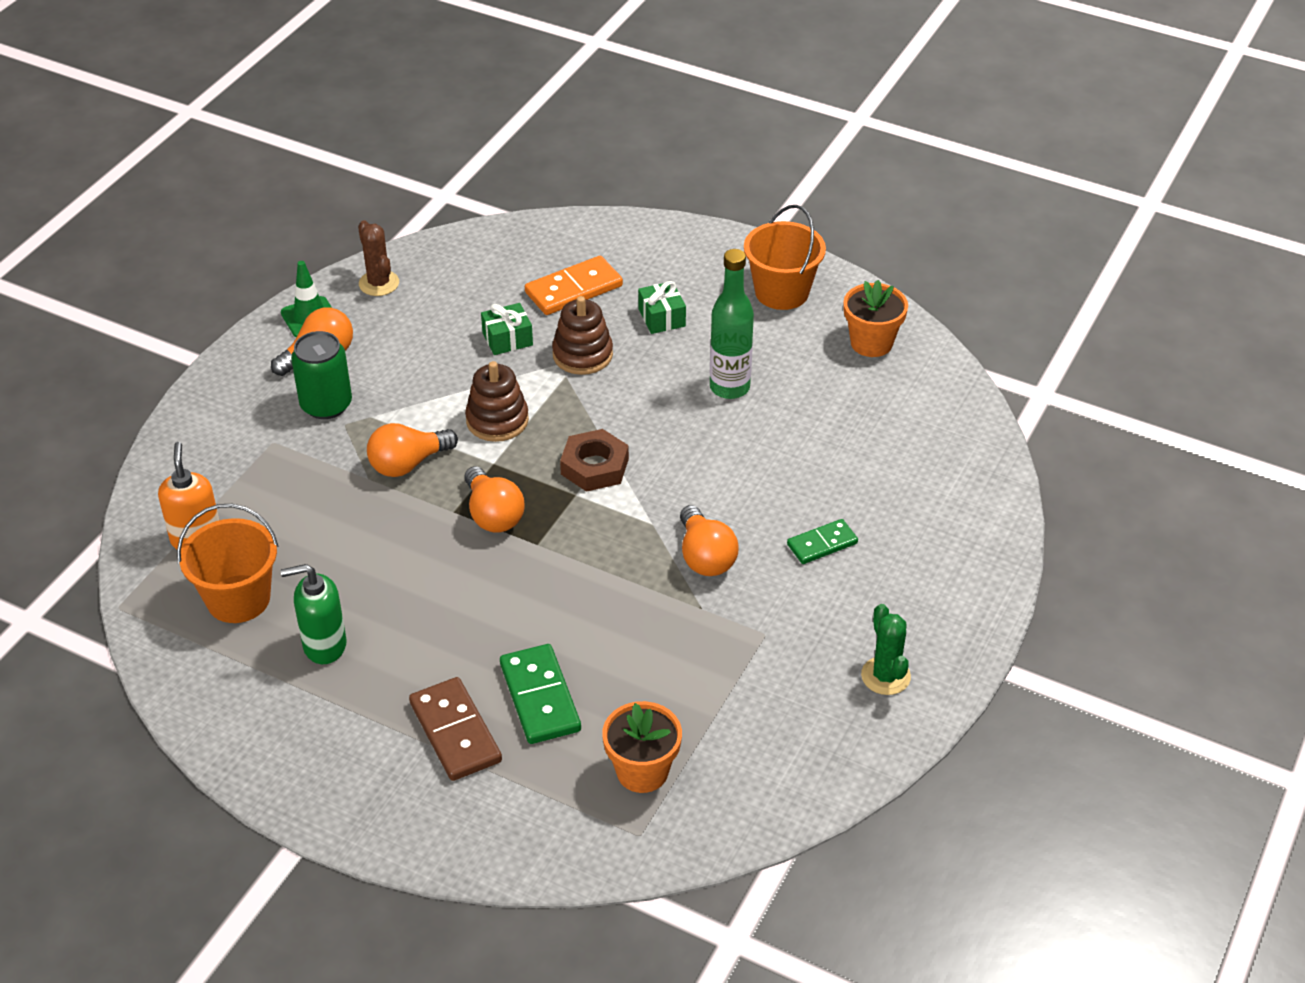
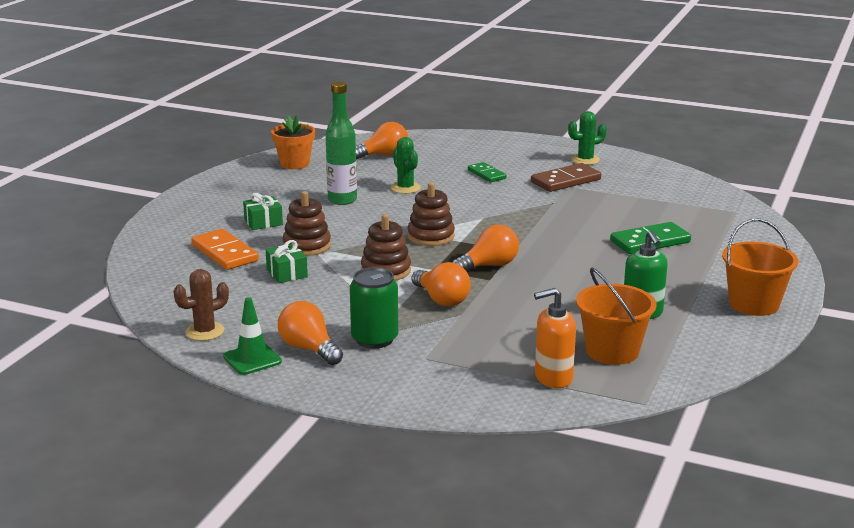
camera: 95 degrees left, 20 degrees down
(455, 732) = (694, 264): brown domino -> brown domino (566, 181)
(594, 466) = (431, 236): brown nut -> brown stacking toy
(642, 771) = (690, 213): orange flower pot -> none
(705, 557) = (508, 202): orange light bulb -> orange light bulb (383, 155)
(770, 451) = (405, 188): none -> green cactus
(781, 292) = (237, 188): orange bucket -> orange bucket (754, 304)

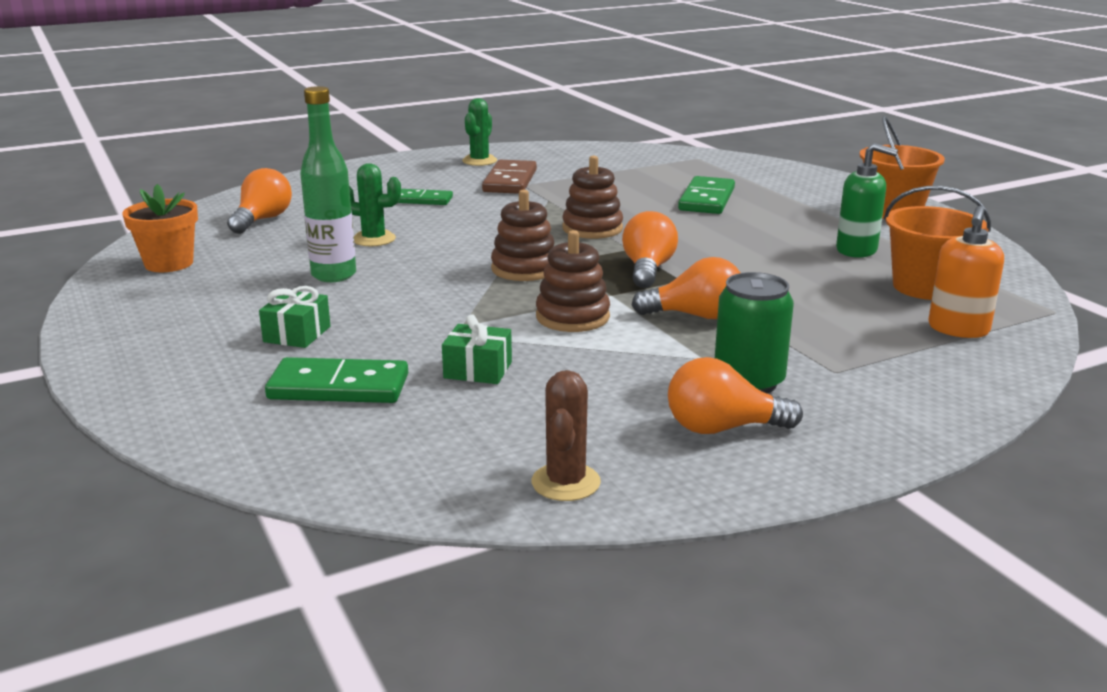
camera: 50 degrees left, 0 degrees up
(225, 253) = (339, 387): orange domino -> green domino
(252, 359) = (703, 476): green traffic cone -> none
(307, 246) = (421, 333): brown stacking toy -> brown stacking toy (592, 228)

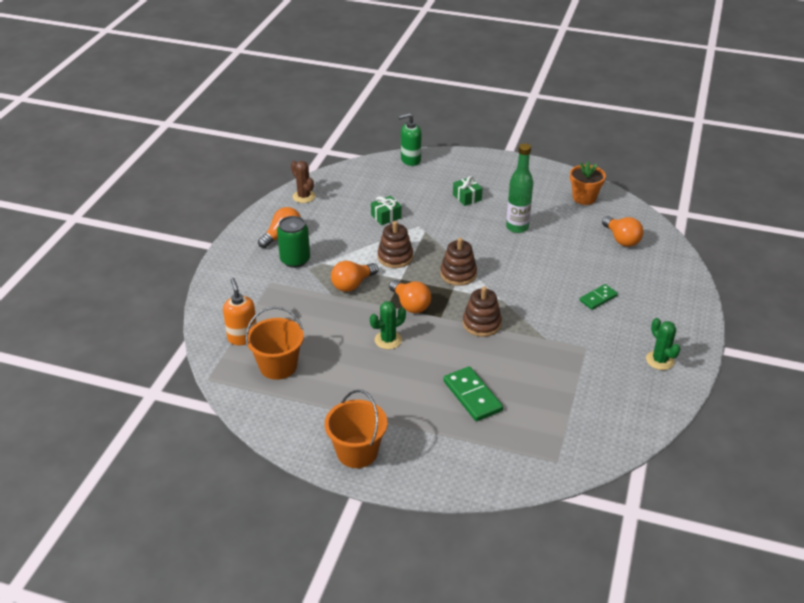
camera: 135 degrees right, 15 degrees up
(339, 387) = (413, 189): green domino -> none
(374, 239) = (551, 256): green cactus -> green cactus (388, 340)
(510, 181) = (599, 346): brown domino -> none
(857, 250) = (337, 384): green soap dispenser -> green soap dispenser (410, 160)

